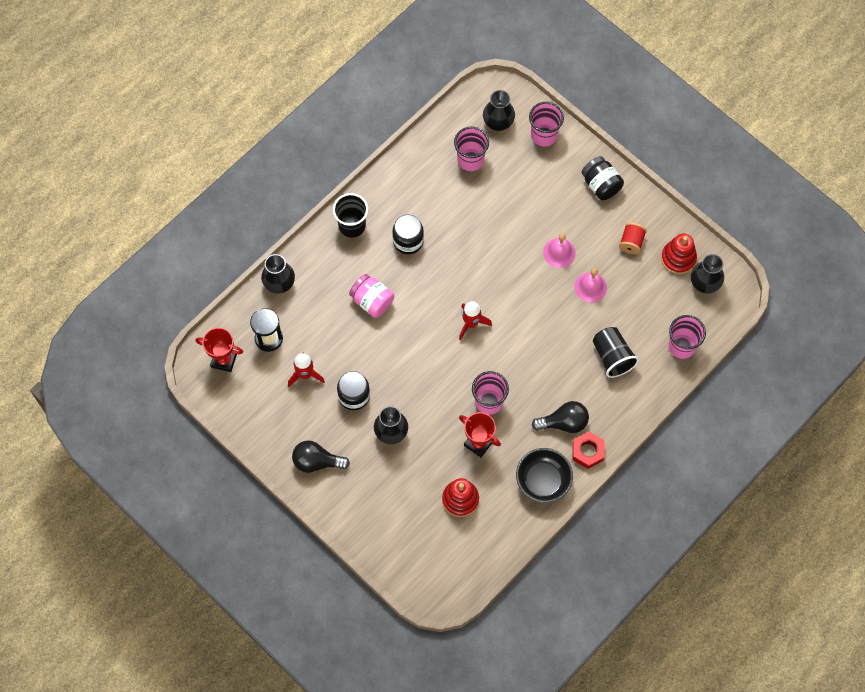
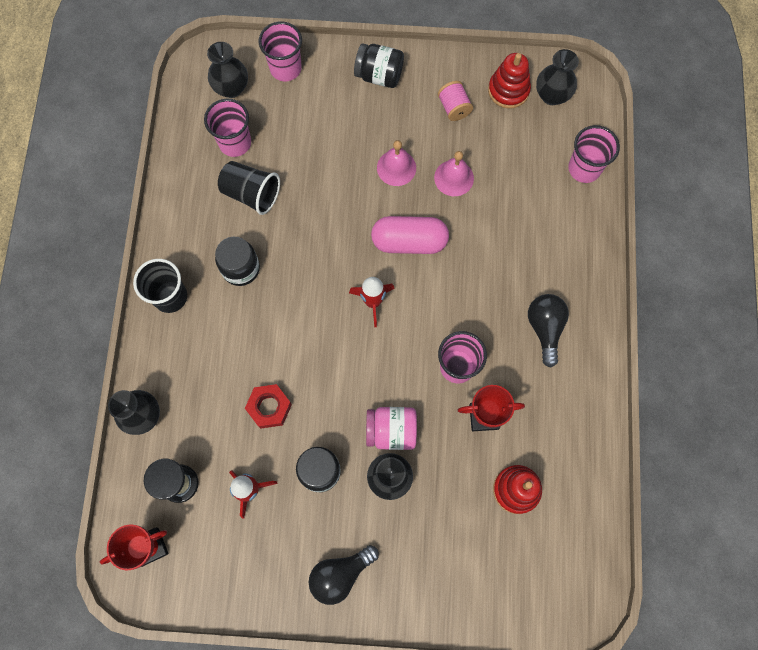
camera: 40 degrees left, 5 degrees up
(372, 301) = (255, 358): pink jar -> pink jar (391, 431)
(526, 304) = (409, 241): none -> pink capsule
(543, 480) = (576, 402): black bowl -> none
(564, 422) = (545, 328): black light bulb -> black light bulb turned 45 degrees counterclockwise
(587, 451) = (591, 338): red nut -> red nut (269, 407)
(612, 357) = (532, 228): black cup -> black cup (251, 194)
(631, 242) = (454, 107): red spool -> pink spool

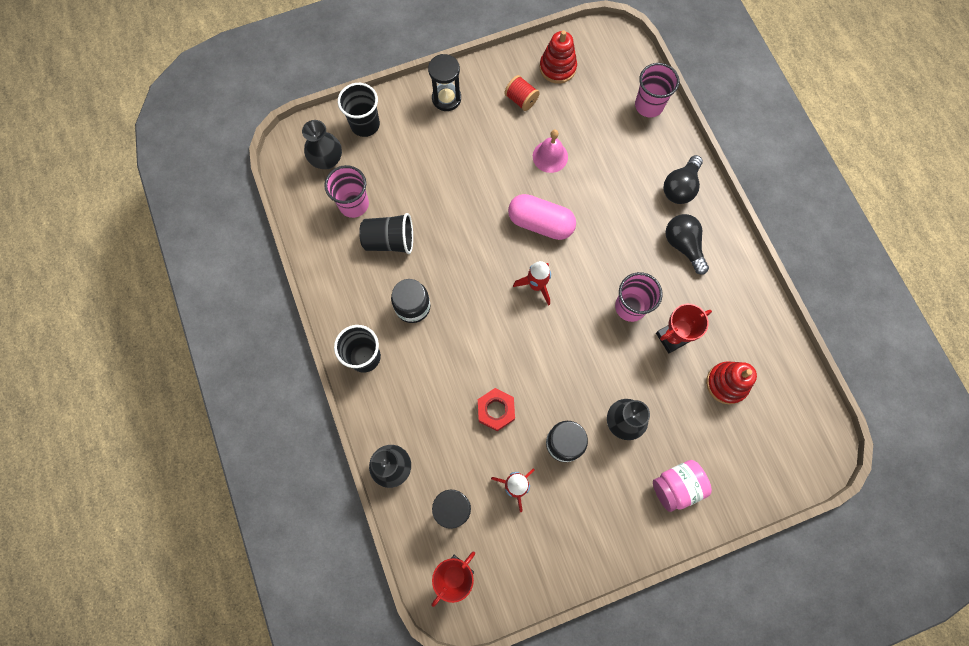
camera: 25 degrees left, 0 degrees up
(285, 68) = (365, 124): pink cup -> black cup
(340, 574) = (624, 519): black light bulb -> black light bulb (680, 187)
(379, 75) = (446, 98): black jar -> black hourglass
(391, 431) = (604, 383): pink jar -> pink jar (676, 486)
(396, 167) = (499, 168): pink bell -> none
(409, 241) = (540, 223): pink capsule -> pink capsule turned 45 degrees clockwise
(454, 107) = (521, 100): pink spool -> red spool
(552, 95) = (594, 58): black vase -> none

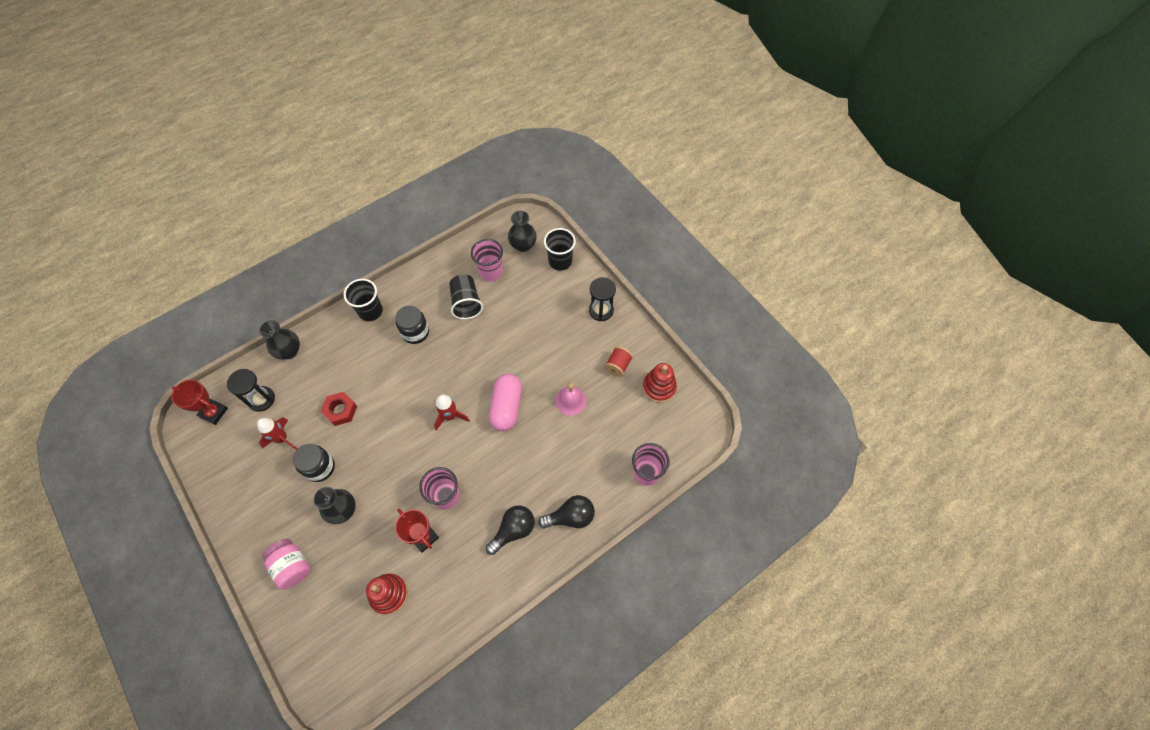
camera: 75 degrees right, 10 degrees down
(680, 187) = (570, 517): black light bulb -> black light bulb turned 150 degrees clockwise

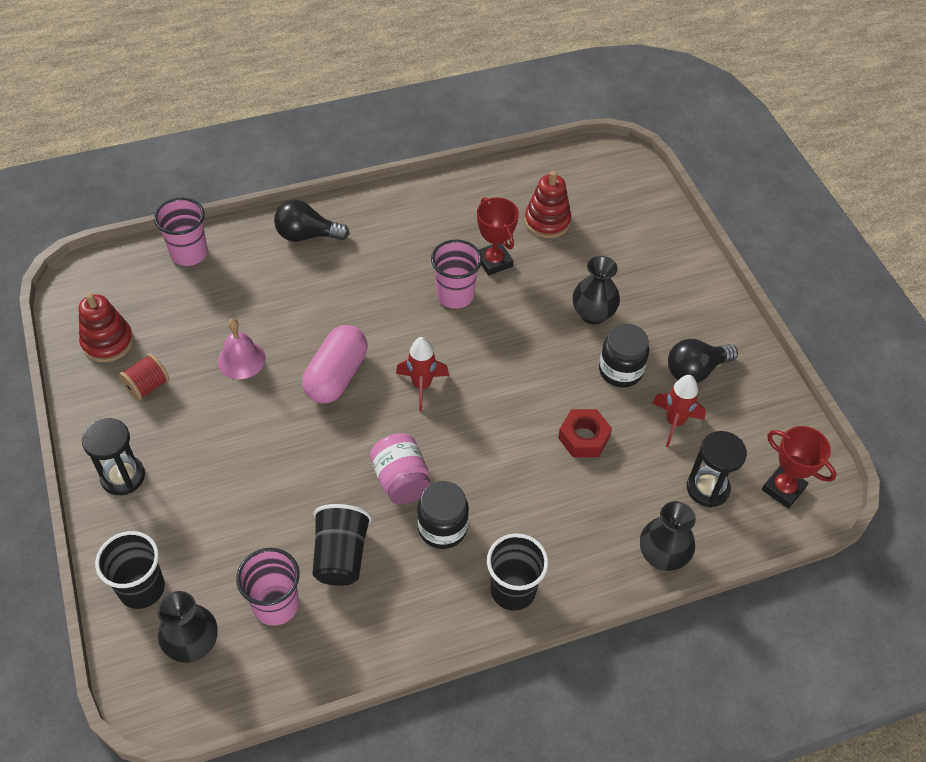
camera: 165 degrees left, 10 degrees down
(292, 566) = (661, 274): pink jar -> pink jar (401, 480)
(513, 530) = (382, 240): black light bulb -> black light bulb (695, 370)

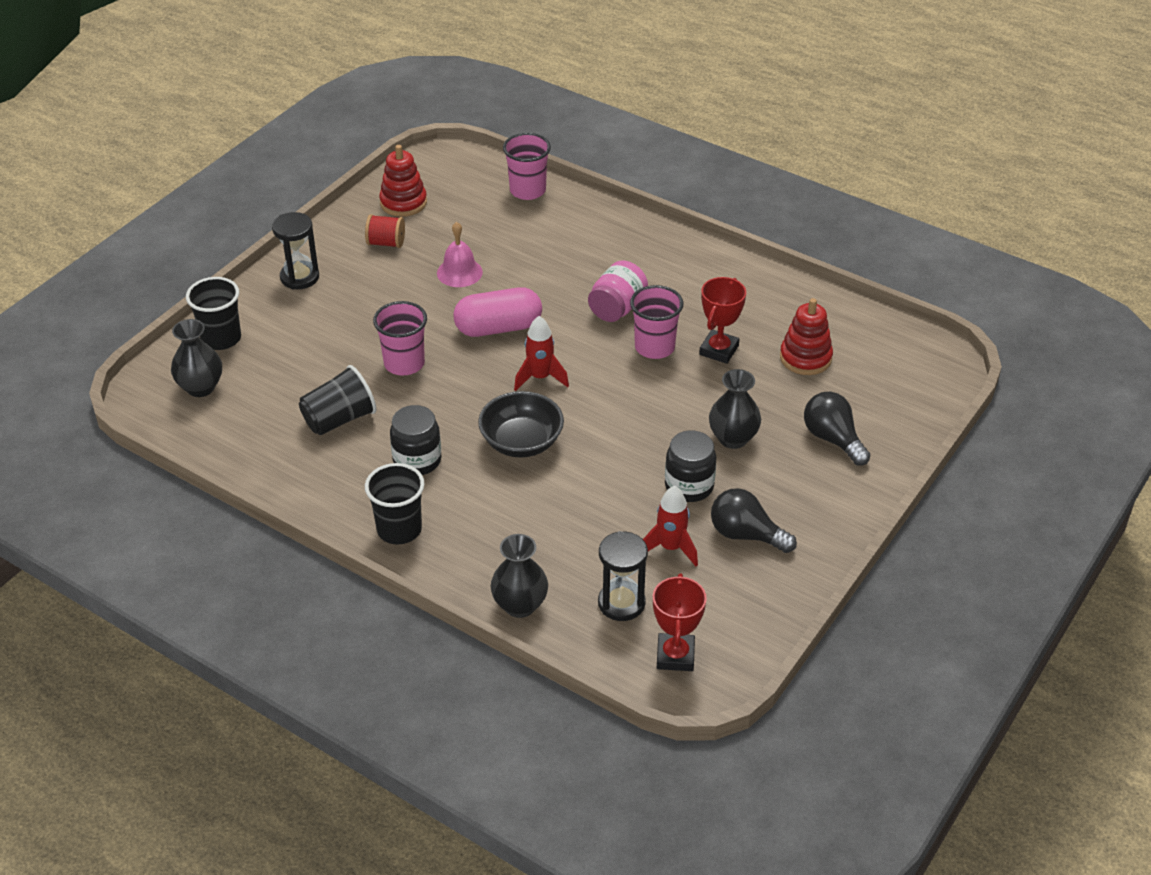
camera: 55 degrees right, 10 degrees down
(275, 605) = (268, 409): pink cup -> pink cup (404, 363)
(307, 235) = (618, 236): black light bulb -> black light bulb (833, 439)
(401, 480) = (438, 415): pink jar -> pink jar (617, 308)
(484, 443) = (521, 442): none -> black bowl
(583, 437) = (591, 498): red nut -> none

